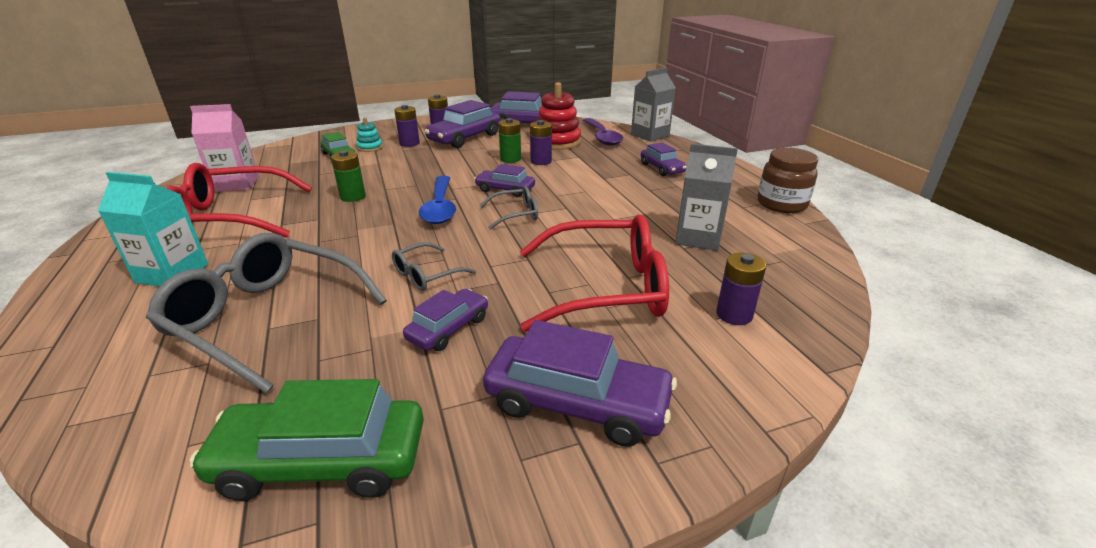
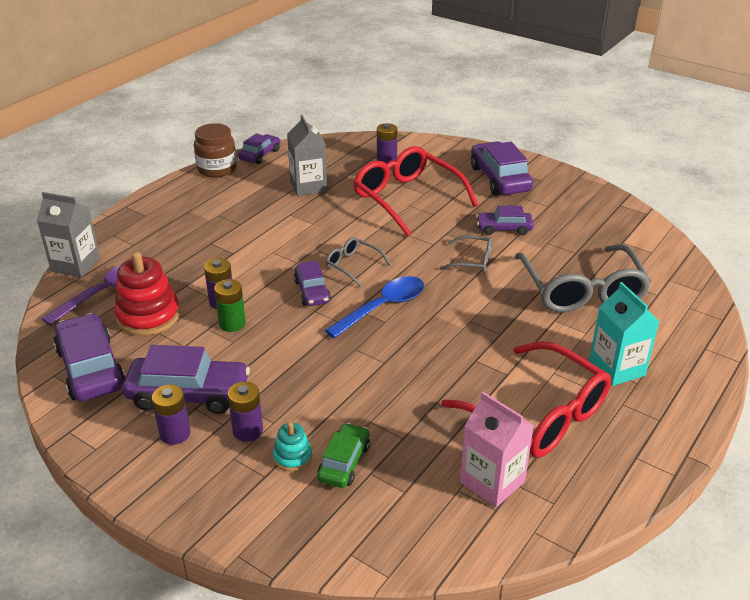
camera: 125 degrees left, 5 degrees up
(322, 461) = (605, 217): green car -> none
(353, 197) = (420, 370): green battery -> none
(661, 168) = (182, 231): purple car -> purple car (260, 155)

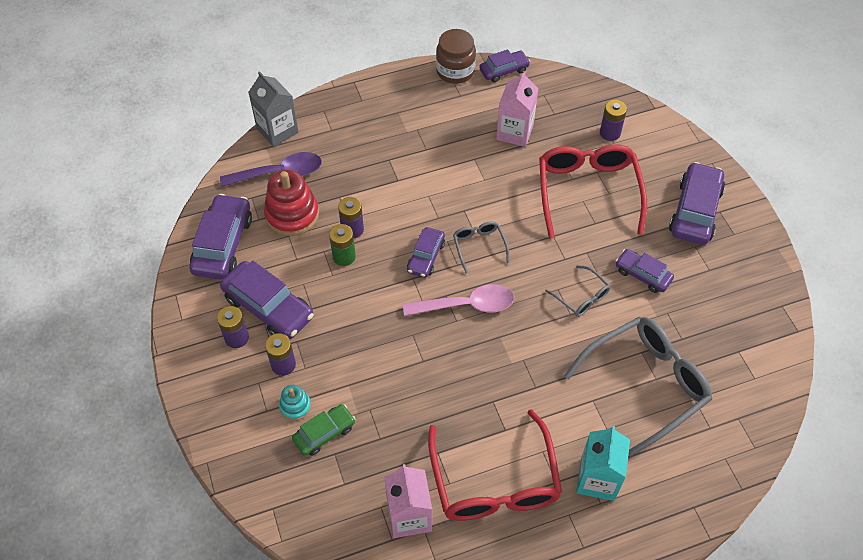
camera: 35 degrees right, 20 degrees up
(308, 186) = (514, 132): grey carton -> pink carton
(383, 307) = (467, 305): blue spoon -> pink spoon
(582, 291) = (646, 384): grey glasses -> grey glasses turned 150 degrees counterclockwise

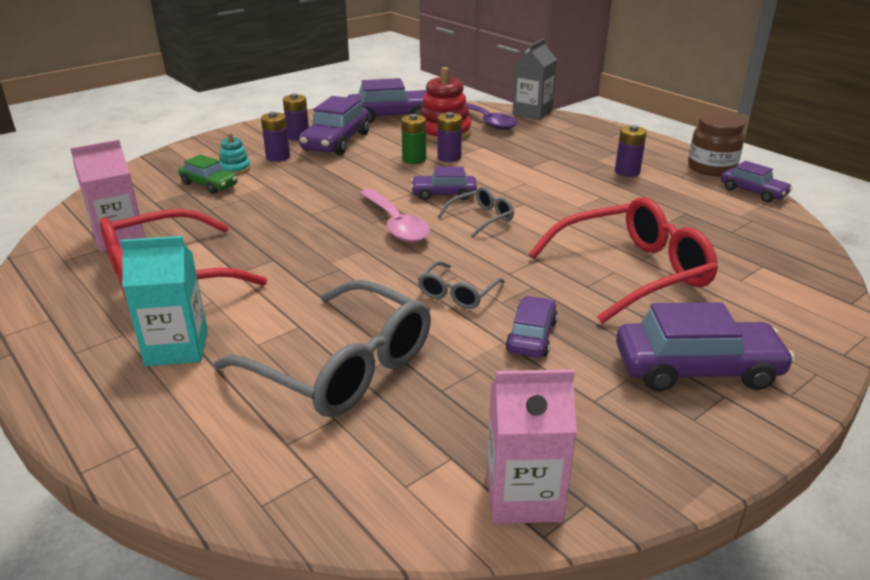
camera: 70 degrees right, 25 degrees down
(514, 132) = (669, 212): pink carton -> pink carton (523, 496)
(610, 133) = (753, 273): purple battery -> purple battery (627, 172)

